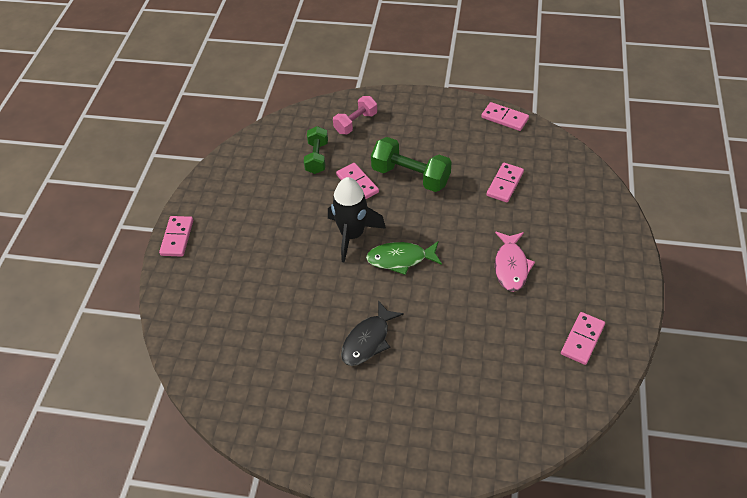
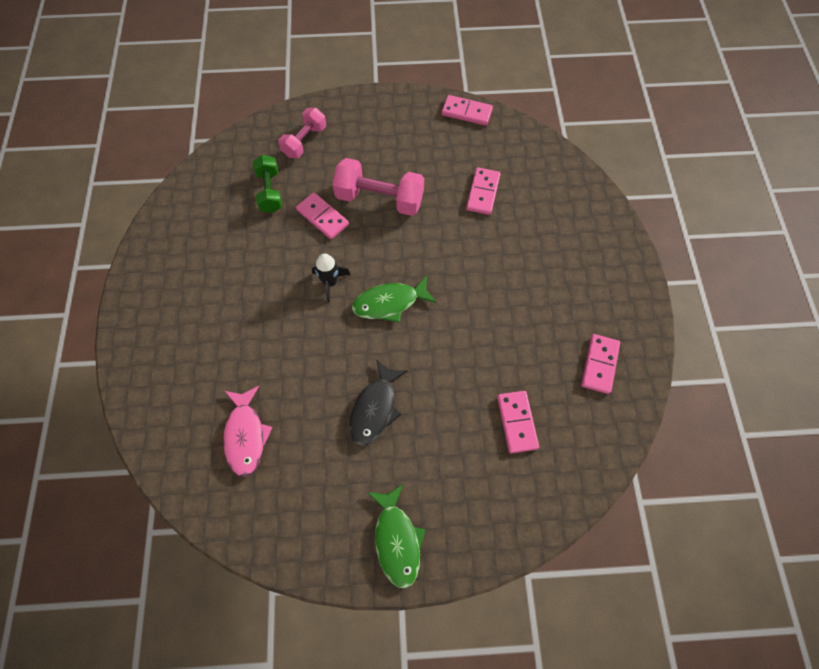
camera: 15 degrees left, 15 degrees up
(177, 237) = (129, 319): pink domino -> pink domino (516, 422)
(352, 235) = (330, 282): black rocket -> black rocket, size x0.57
(363, 448) = (397, 540): none -> green fish
(410, 176) = (379, 199): green dumbbell -> pink dumbbell
(511, 266) = (509, 291): pink fish -> pink fish (246, 435)

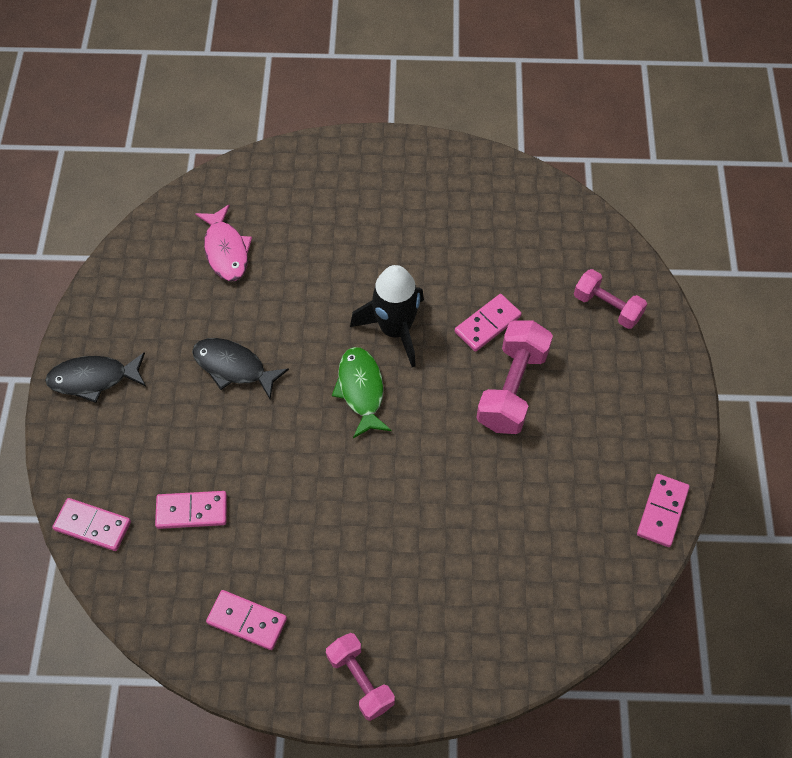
camera: 95 degrees right, 5 degrees down
(246, 435) = (226, 250): pink fish -> pink fish turned 105 degrees counterclockwise
(270, 191) = (528, 269): green dumbbell -> none
(330, 282) = (395, 330): black rocket -> black rocket, size x1.76
(397, 540) = (93, 379): green fish -> black fish
(483, 192) = (517, 515): pink domino -> pink domino (93, 525)
(624, 282) = (360, 680): none -> pink dumbbell

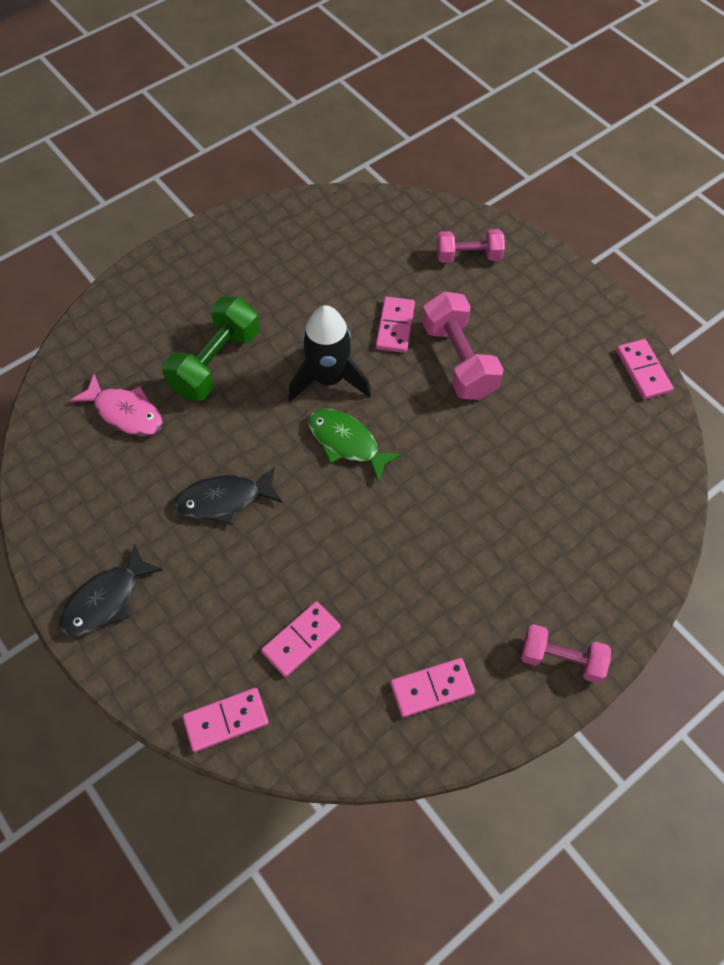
camera: 40 degrees left, 0 degrees up
(323, 257) = (215, 362): none -> green dumbbell

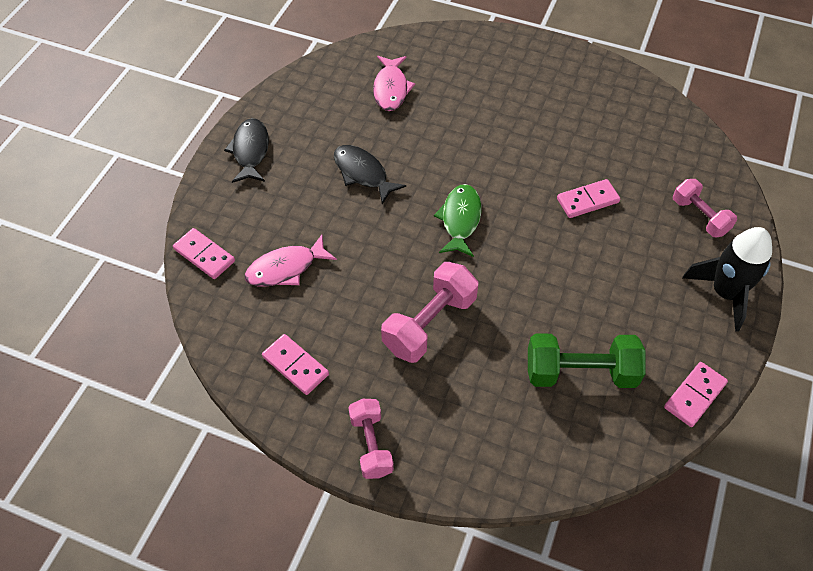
camera: 60 degrees right, 5 degrees down
(106, 600) = (250, 151): black fish -> black fish turned 75 degrees clockwise
(215, 362) = (467, 114): green dumbbell -> green dumbbell (580, 372)
(301, 640) = (286, 268): pink domino -> pink fish
(328, 379) = (506, 183): black rocket -> black rocket (725, 293)
(459, 360) = (591, 256): pink dumbbell -> pink dumbbell (429, 324)

